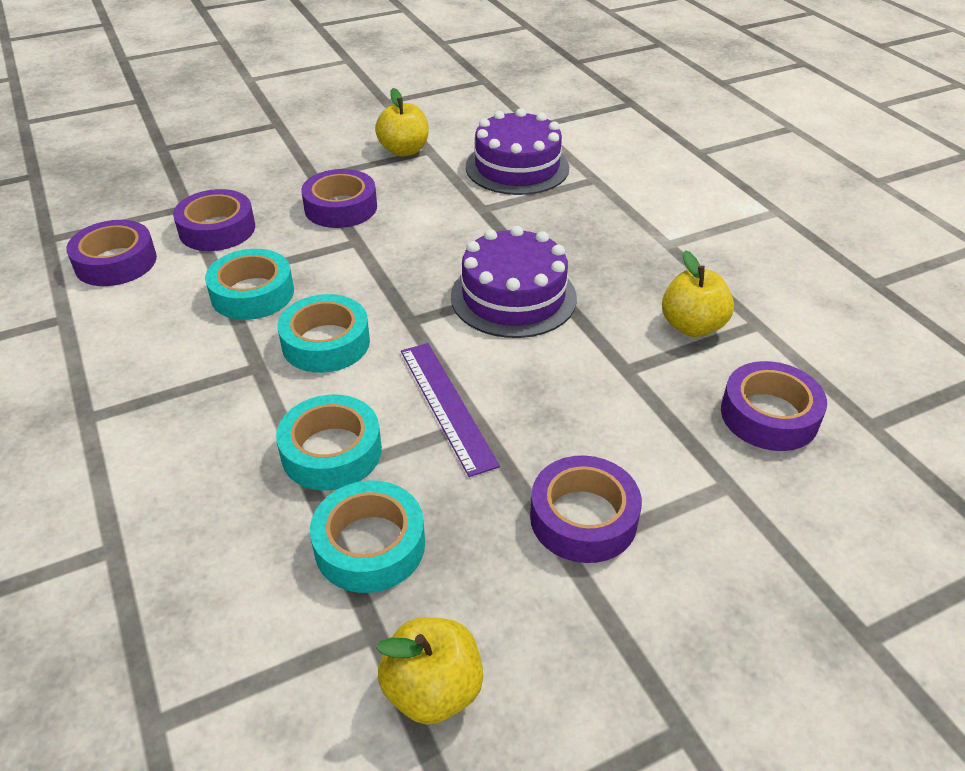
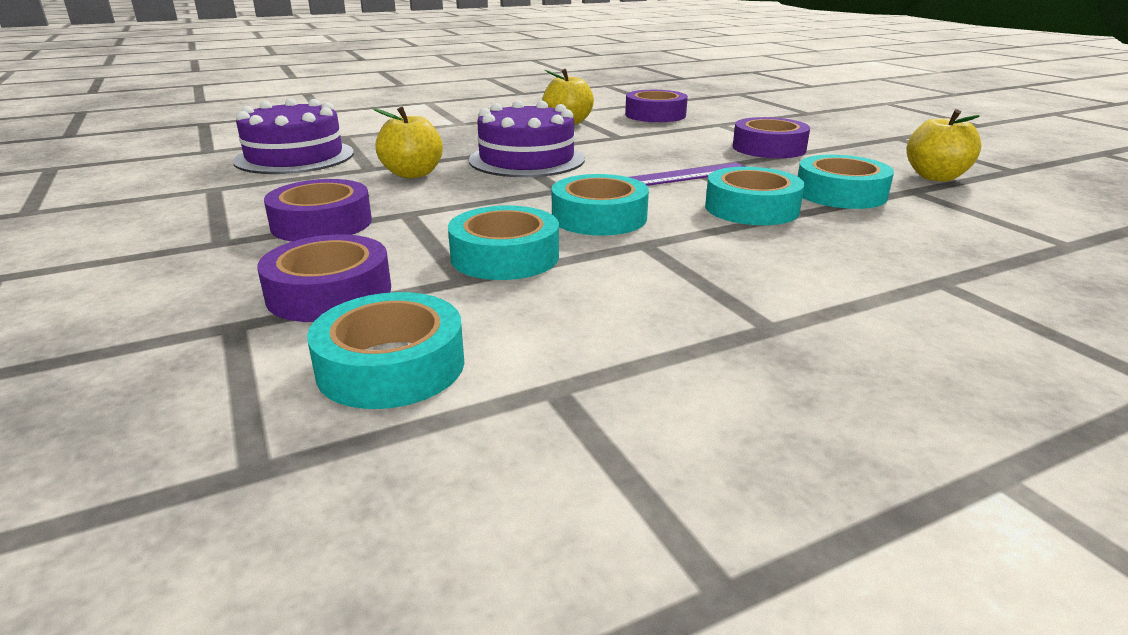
camera: 90 degrees left, 15 degrees down
(116, 262) = (391, 366): purple tape -> turquoise tape
(404, 150) = (199, 199): yellow apple -> yellow apple (412, 174)

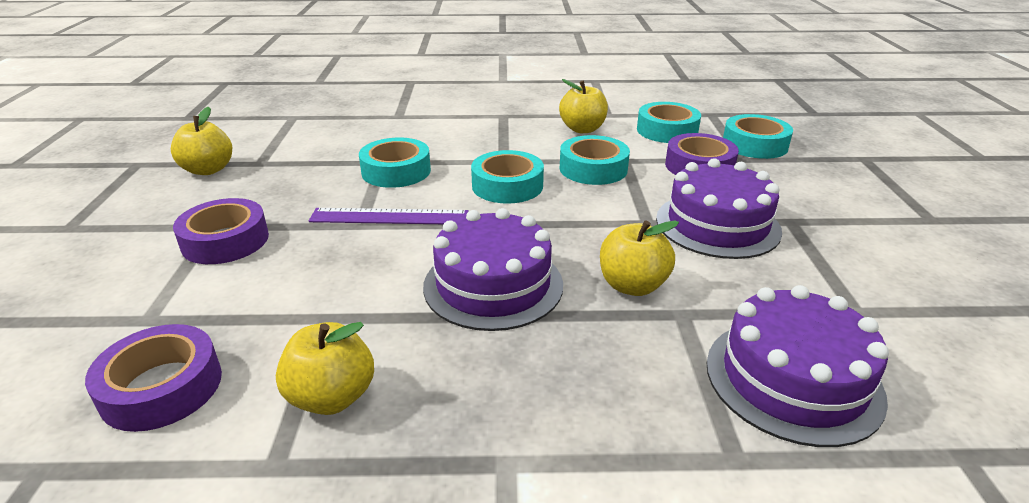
camera: 155 degrees left, 5 degrees up
(321, 223) = (717, 224): purple tape -> purple cake
(577, 327) = (582, 129): none -> yellow apple
(840, 193) = (312, 170): turquoise tape -> turquoise tape (754, 145)

